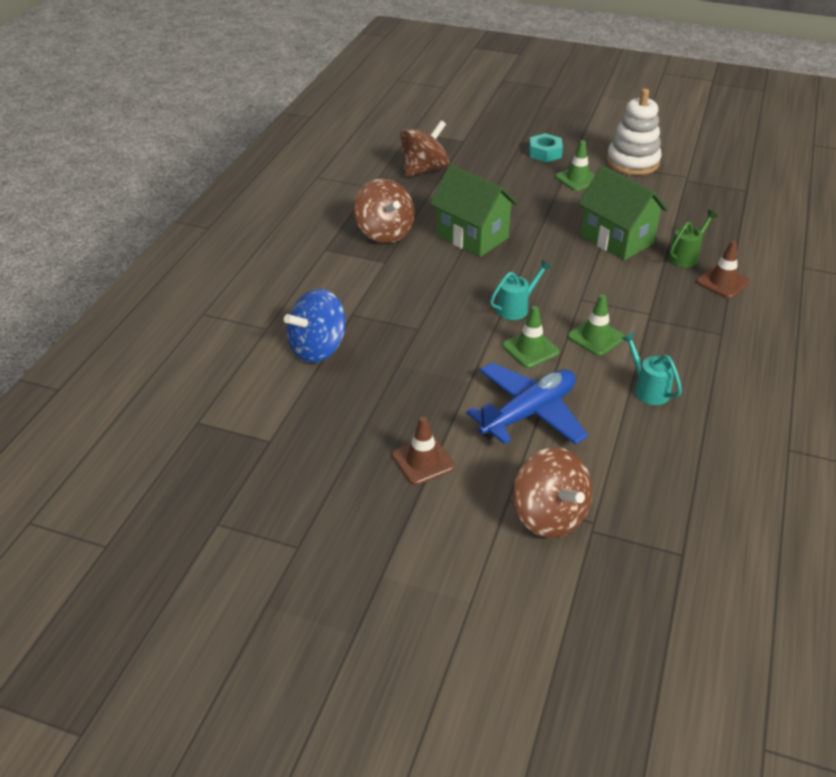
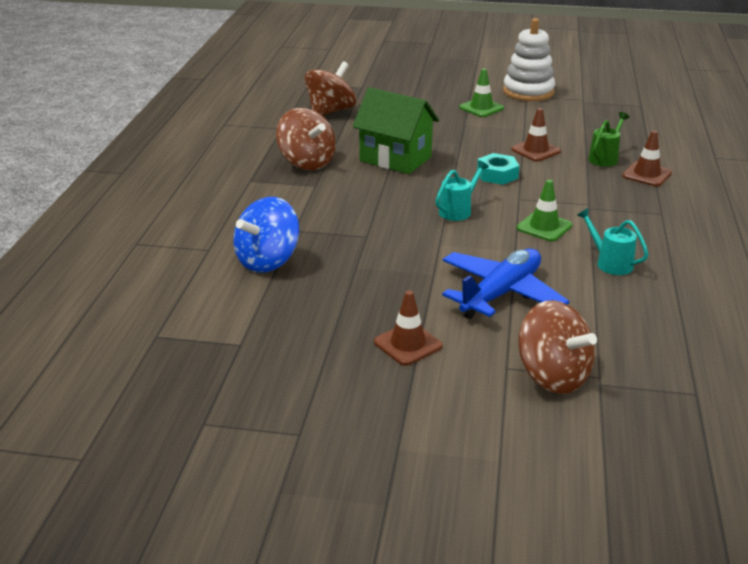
camera: 10 degrees left, 10 degrees down
(530, 349) = (484, 242): green traffic cone -> none
(545, 153) = (443, 91): turquoise nut -> turquoise nut (497, 175)
(616, 239) = (535, 150): green house -> brown traffic cone

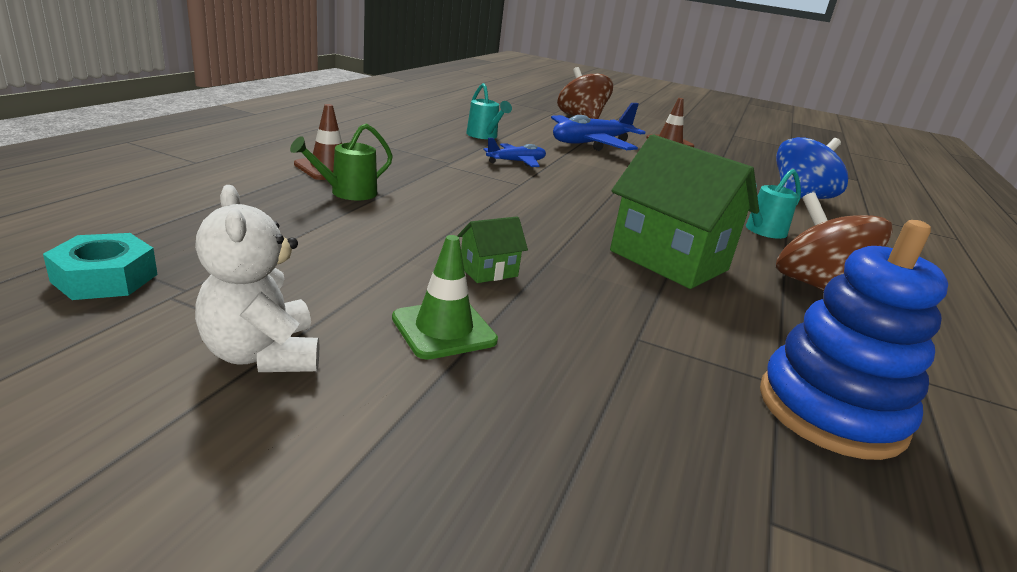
camera: 170 degrees left, 5 degrees down
(330, 111) = (830, 411): brown spinning top -> blue stacking toy
(458, 210) = (599, 190): turquoise watering can -> turquoise watering can (761, 231)
(484, 132) = (488, 271): none -> green house
(497, 175) = (525, 209): turquoise nut -> turquoise nut (105, 278)
(528, 92) = (262, 354): white stacking toy -> white teddy bear
(535, 150) = (434, 223): brown traffic cone -> none
(544, 227) = (516, 162): green traffic cone -> blue plane

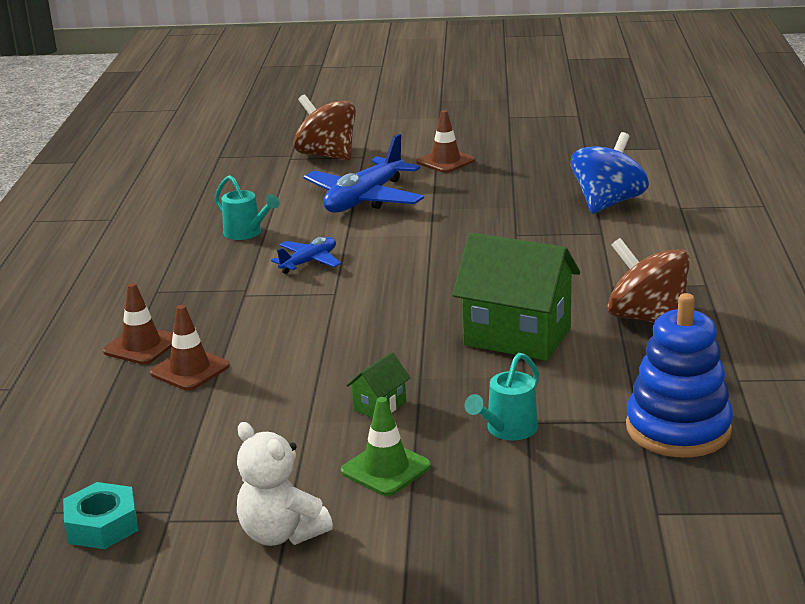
camera: 15 degrees left, 0 degrees up
(347, 193) = (190, 370): green watering can -> brown traffic cone
(761, 231) = (584, 267): turquoise watering can -> turquoise watering can (507, 430)

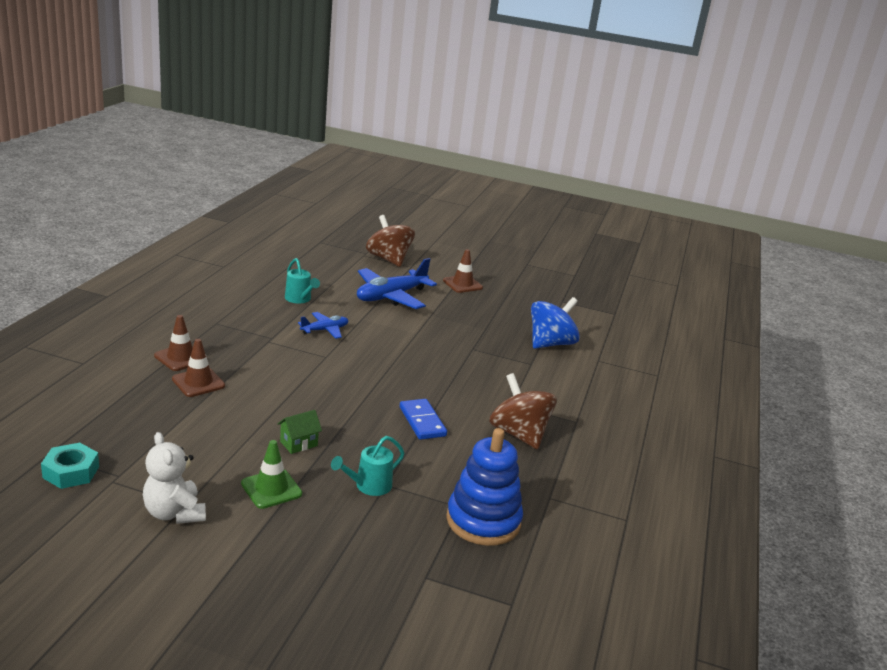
camera: 10 degrees right, 0 degrees up
(517, 336) = (422, 421): green house -> blue domino

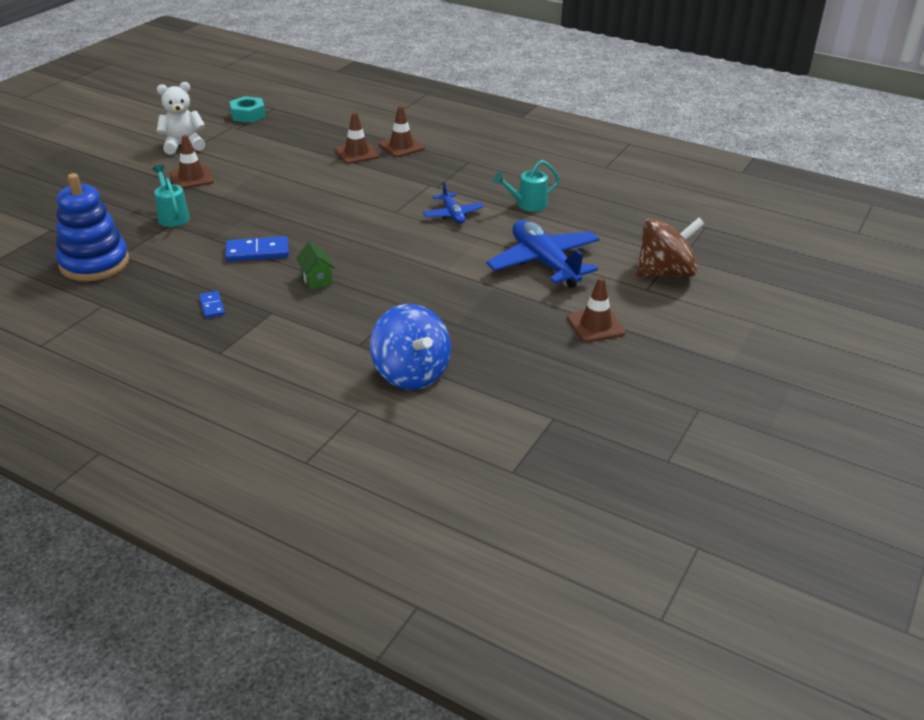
camera: 105 degrees right, 10 degrees up
(271, 489) = (191, 178): green traffic cone -> brown traffic cone
(298, 443) = (247, 191): green house -> green house (316, 279)
(519, 434) = (212, 306): brown spinning top -> blue domino

